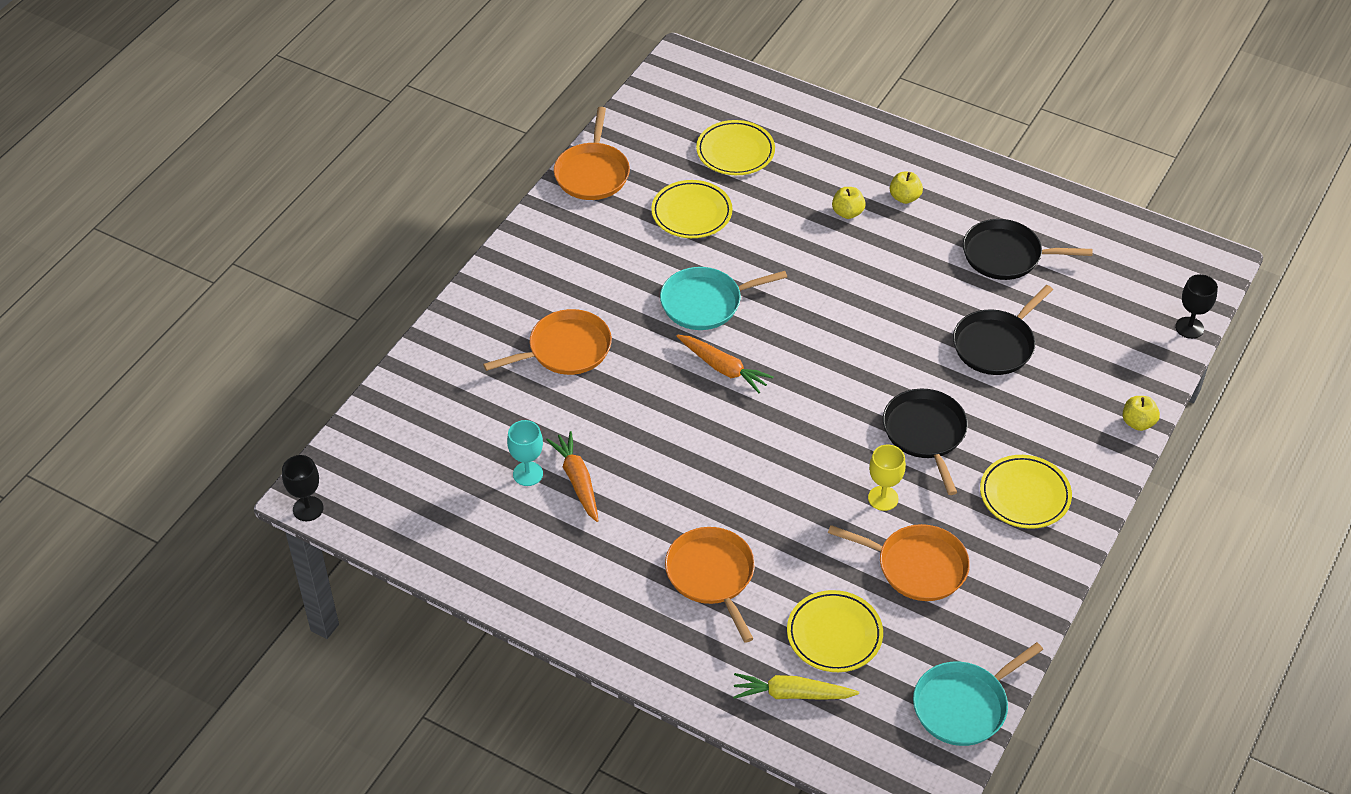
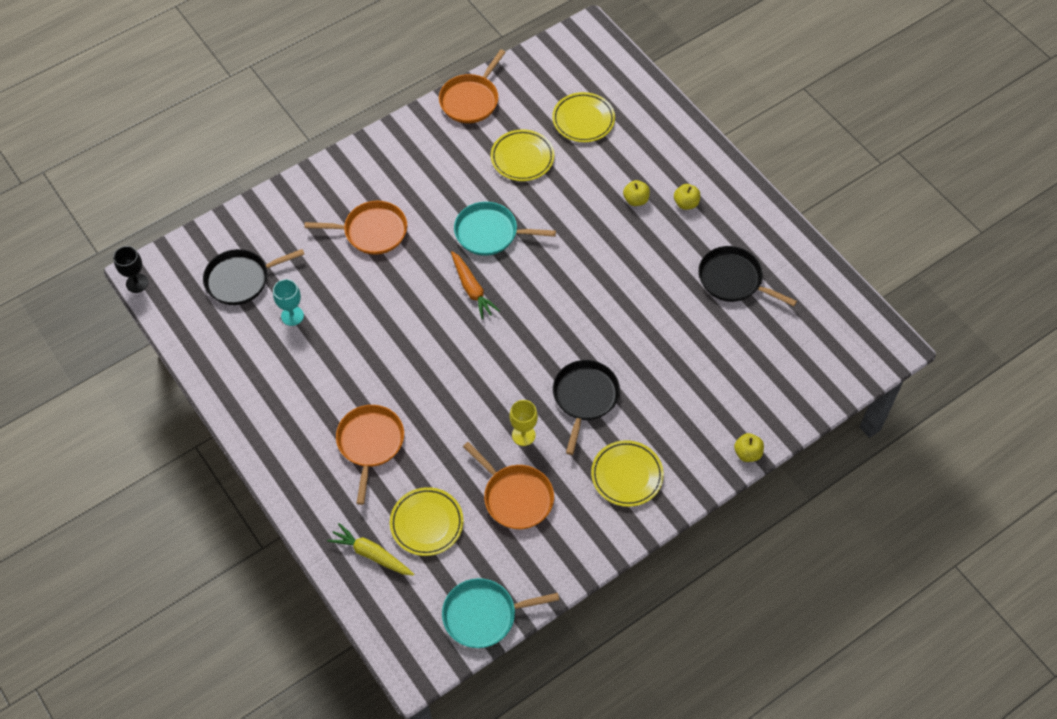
camera: 25 degrees right, 10 degrees up
(577, 481) = (322, 335): orange carrot -> none
(996, 344) = (680, 348): black pan -> black pan (241, 279)
(1189, 328) = (837, 393): black goblet -> none

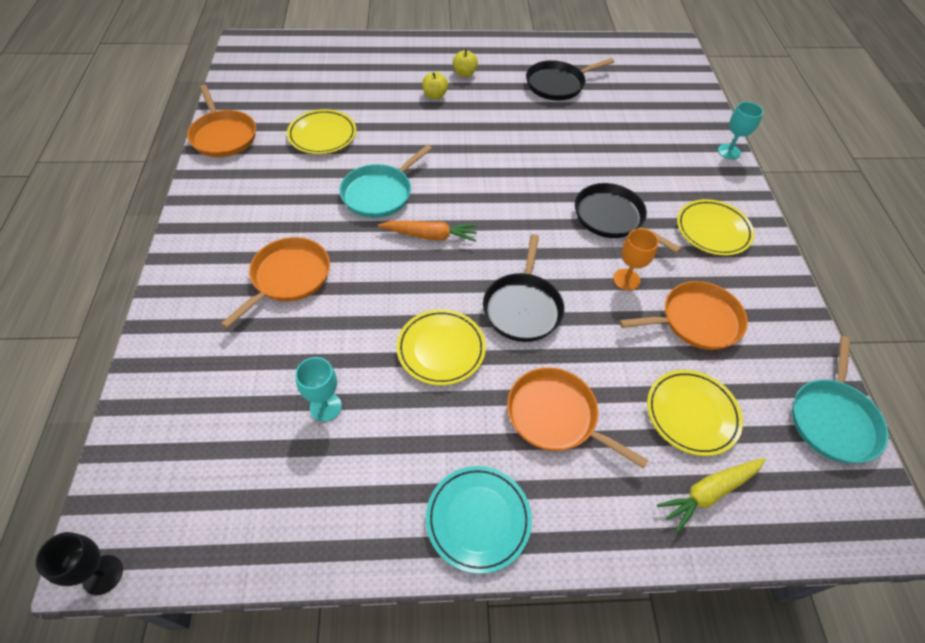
camera: 60 degrees left, 5 degrees down
(241, 279) = (225, 436): black pan -> black pan (522, 307)
(273, 436) = (478, 519): none -> turquoise plate
(523, 435) = (626, 279): yellow goblet -> orange goblet
(583, 120) = (325, 85): yellow plate -> yellow plate (441, 349)
(747, 453) = (729, 151): yellow apple -> turquoise goblet

